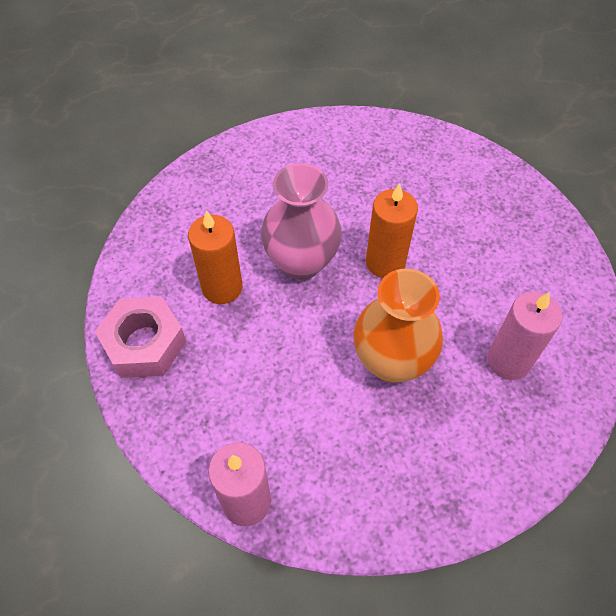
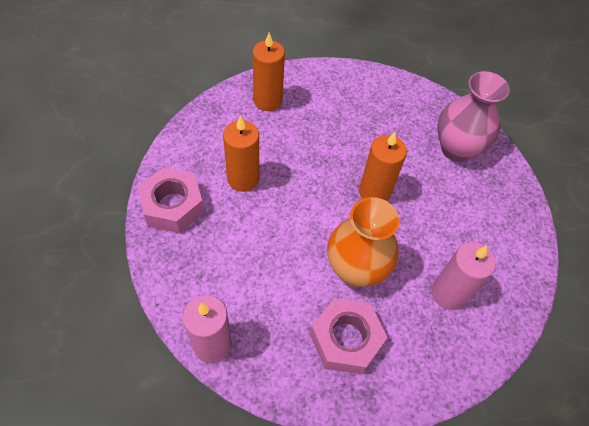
camera: 10 degrees right, 0 degrees up
(223, 183) = (268, 100): none -> orange candle
(301, 262) = (309, 175): pink vase -> pink vase (456, 149)
(406, 450) = (346, 339): none -> pink nut

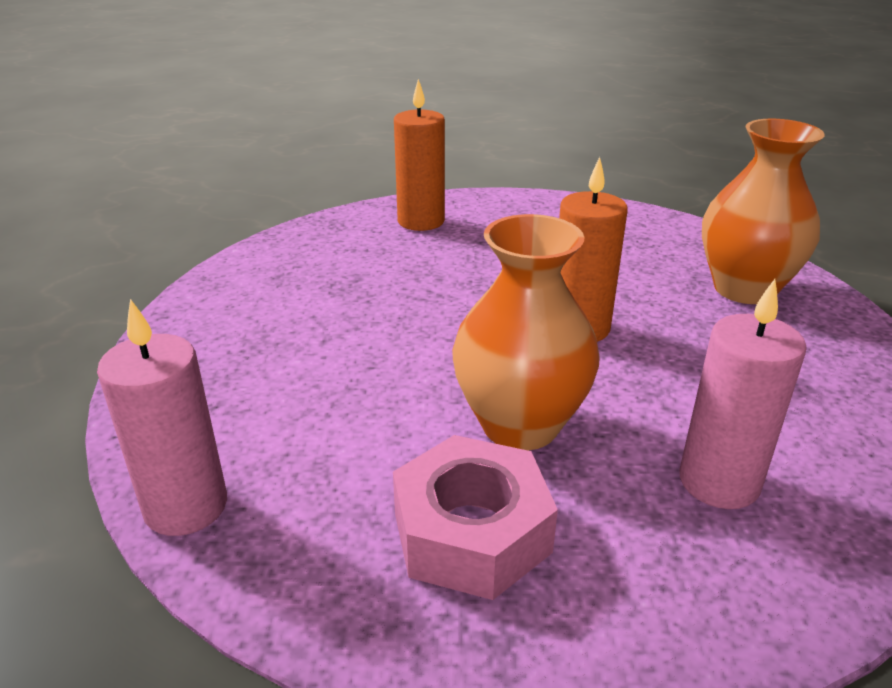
camera: 15 degrees right, 25 degrees down
(173, 206) = (213, 317): pink nut -> none
(243, 179) = (347, 296): orange candle -> none
(456, 149) = (744, 289): pink vase -> orange vase

